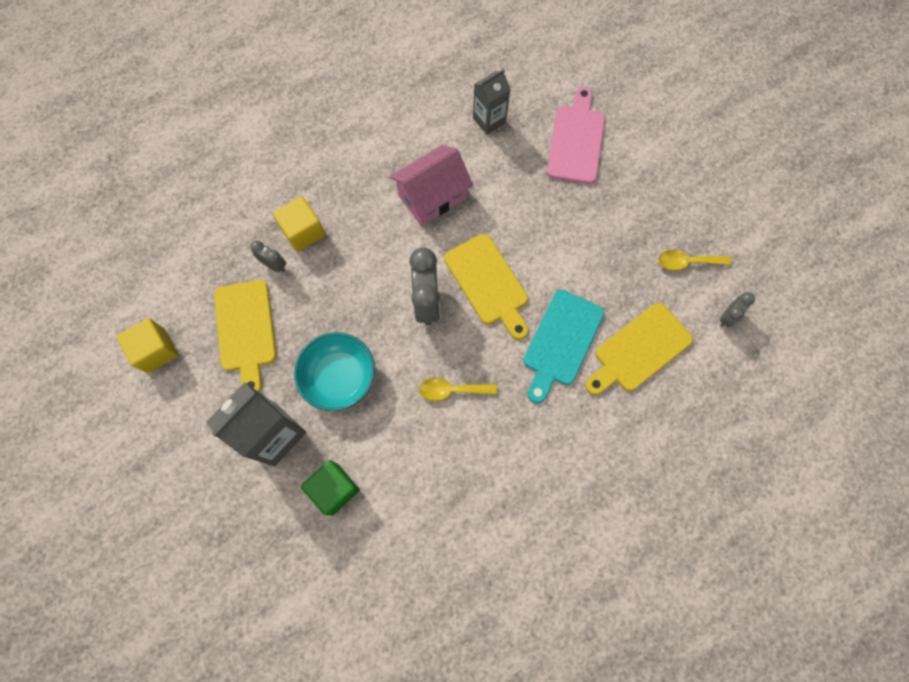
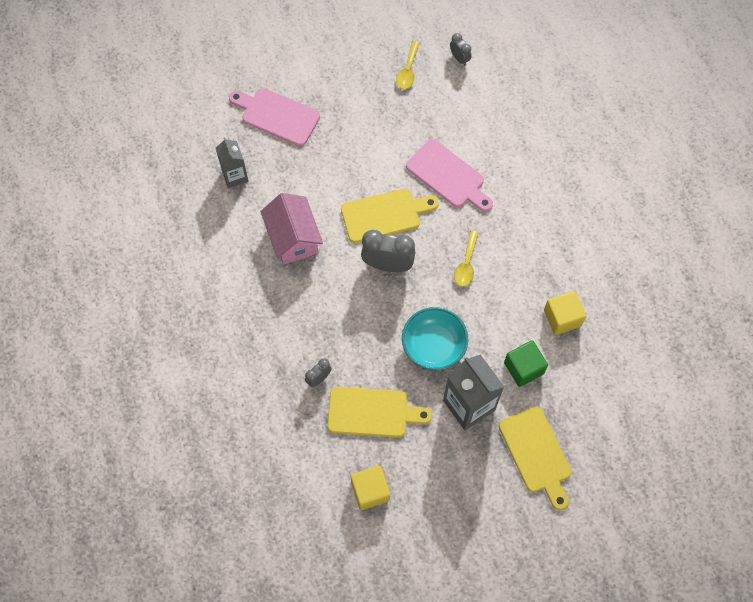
camera: 75 degrees left, 5 degrees down
(303, 232) = (294, 348): yellow cube -> yellow cube (562, 318)
(561, 342) = (448, 176): turquoise cutting board -> pink cutting board
(639, 350) = (469, 125): yellow cutting board -> yellow cutting board (536, 454)

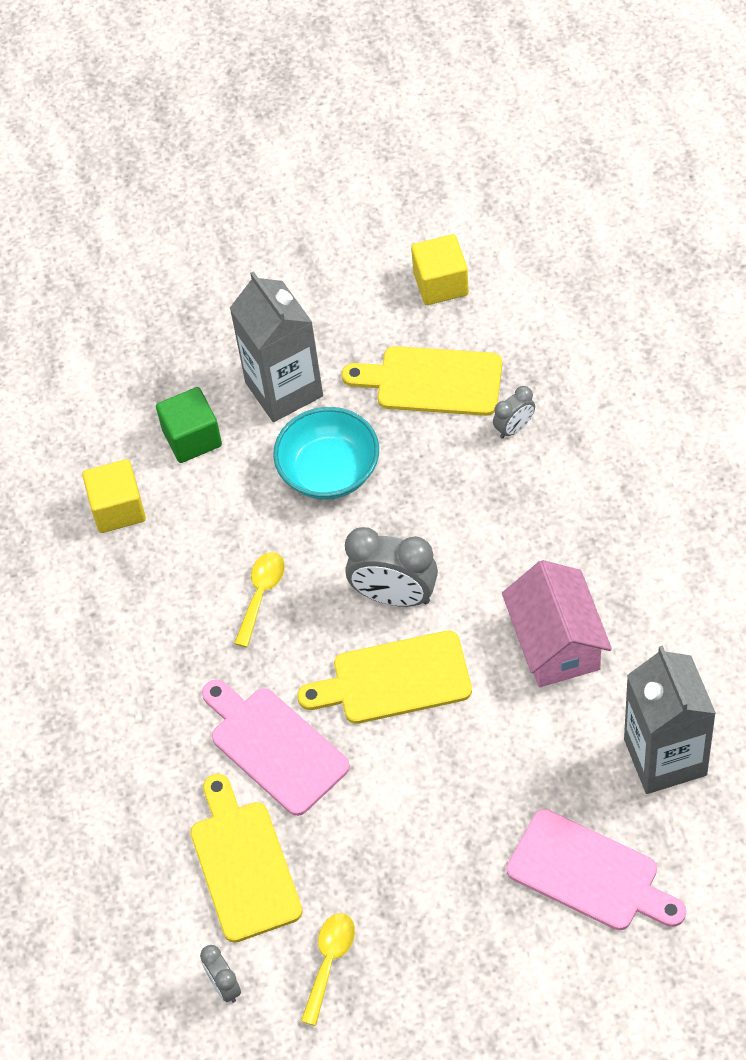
camera: 170 degrees left, 10 degrees down
(235, 176) = (665, 757): grey carton -> grey carton, size x1.63
(536, 454) = (193, 326): yellow cutting board -> yellow cutting board (243, 864)

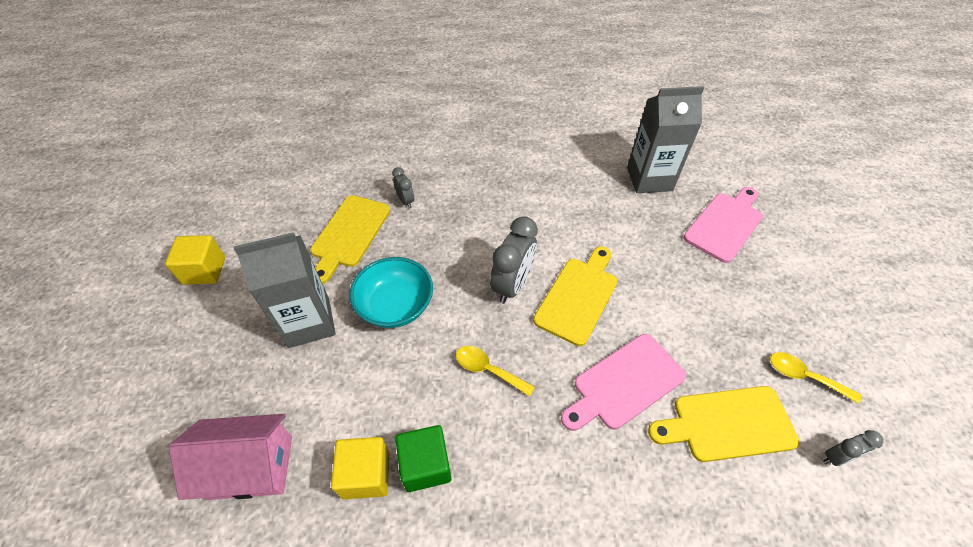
camera: 85 degrees left, 5 degrees down
(192, 438) = (321, 397): green cube -> green cube (426, 465)
(394, 679) = (578, 297): yellow cutting board -> yellow cutting board turned 150 degrees counterclockwise
(441, 284) = (274, 216): yellow cube -> yellow cube (204, 270)
(556, 643) = (566, 210): pink house -> pink house (251, 467)

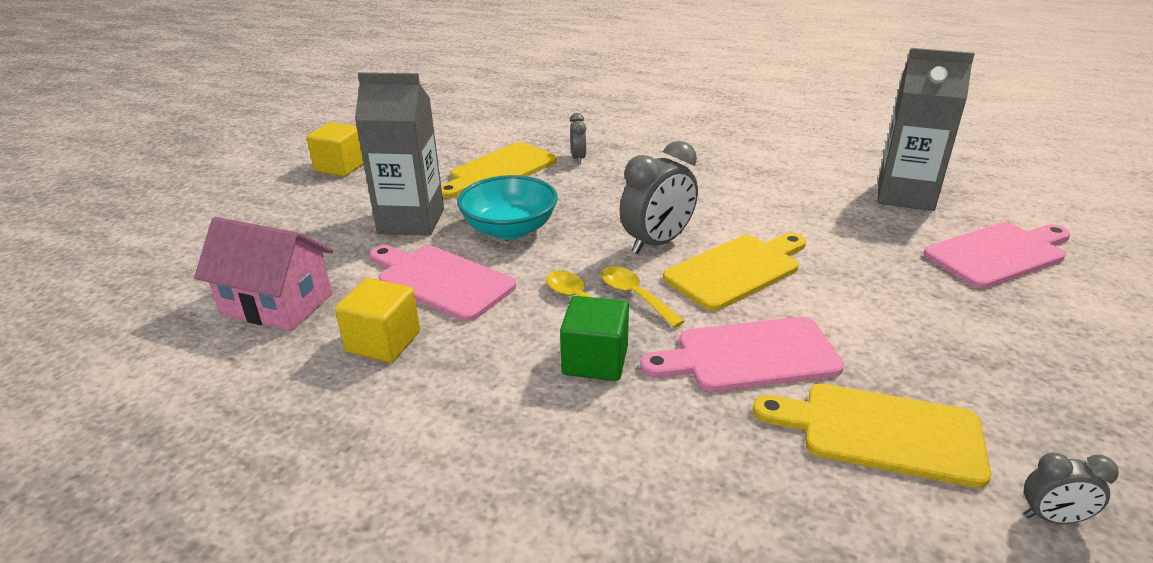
camera: 25 degrees right, 20 degrees down
(373, 386) = (441, 281): none -> pink cutting board
(426, 465) = (452, 353): green cube -> green cube (595, 360)
(804, 376) = (1044, 422): yellow spoon -> yellow spoon (635, 296)

